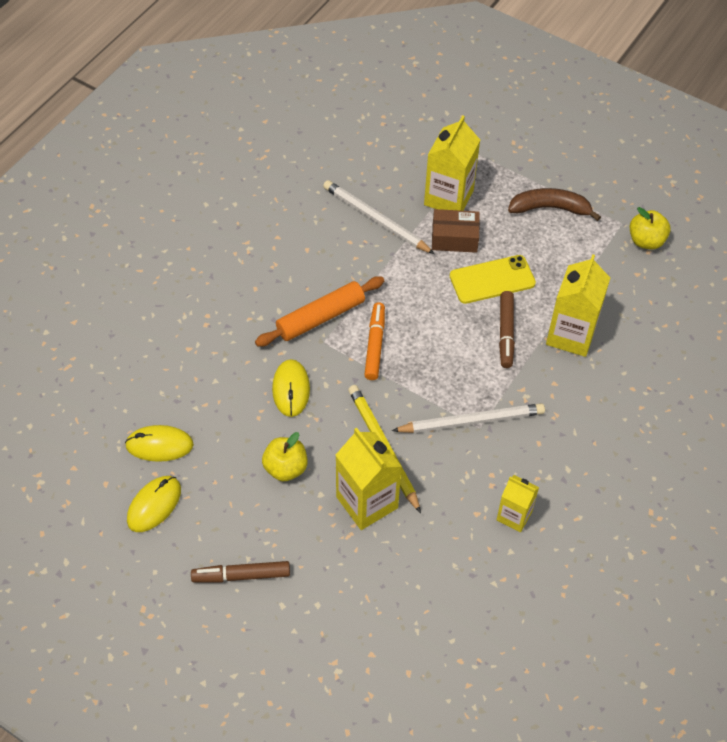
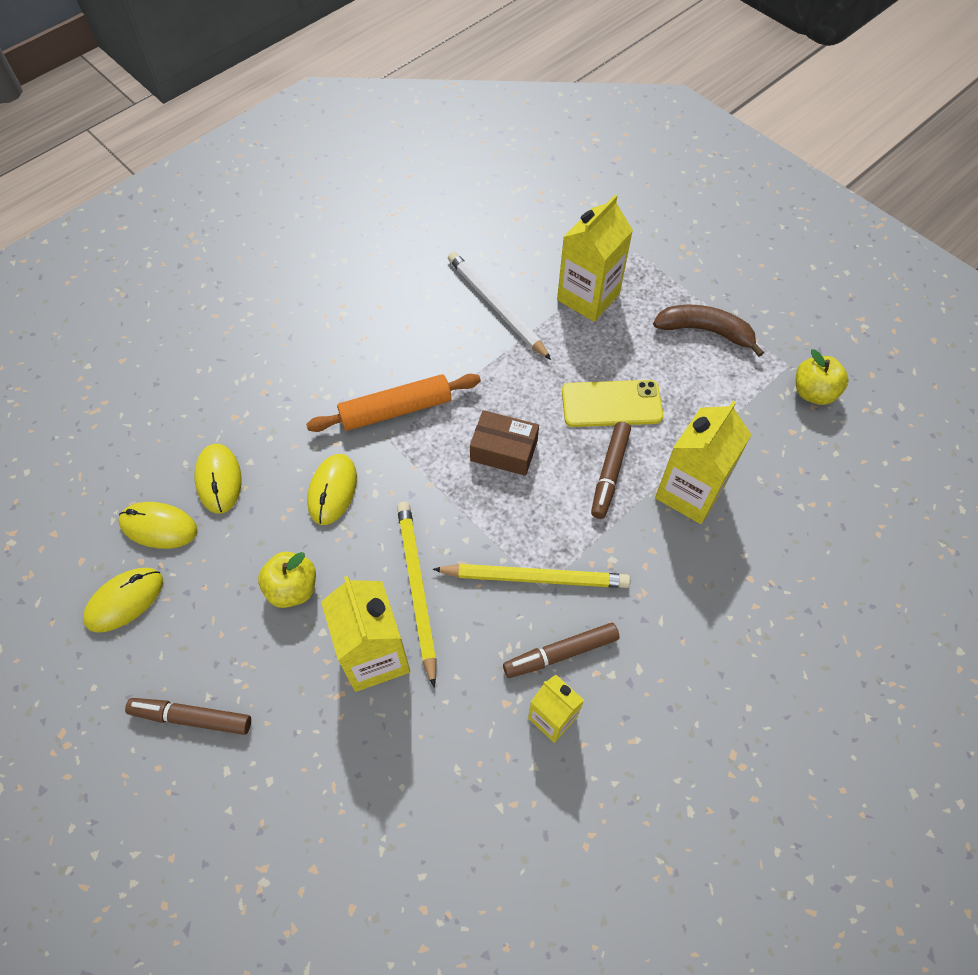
camera: 15 degrees right, 5 degrees up
(195, 399) = (219, 479): none -> yellow mouse
(375, 345) = (448, 456): orange marker -> none
(454, 238) = (581, 345): brown box -> brown box (504, 450)
(471, 421) = (535, 577): white pencil -> yellow pencil
(507, 470) = (561, 653): none -> brown marker

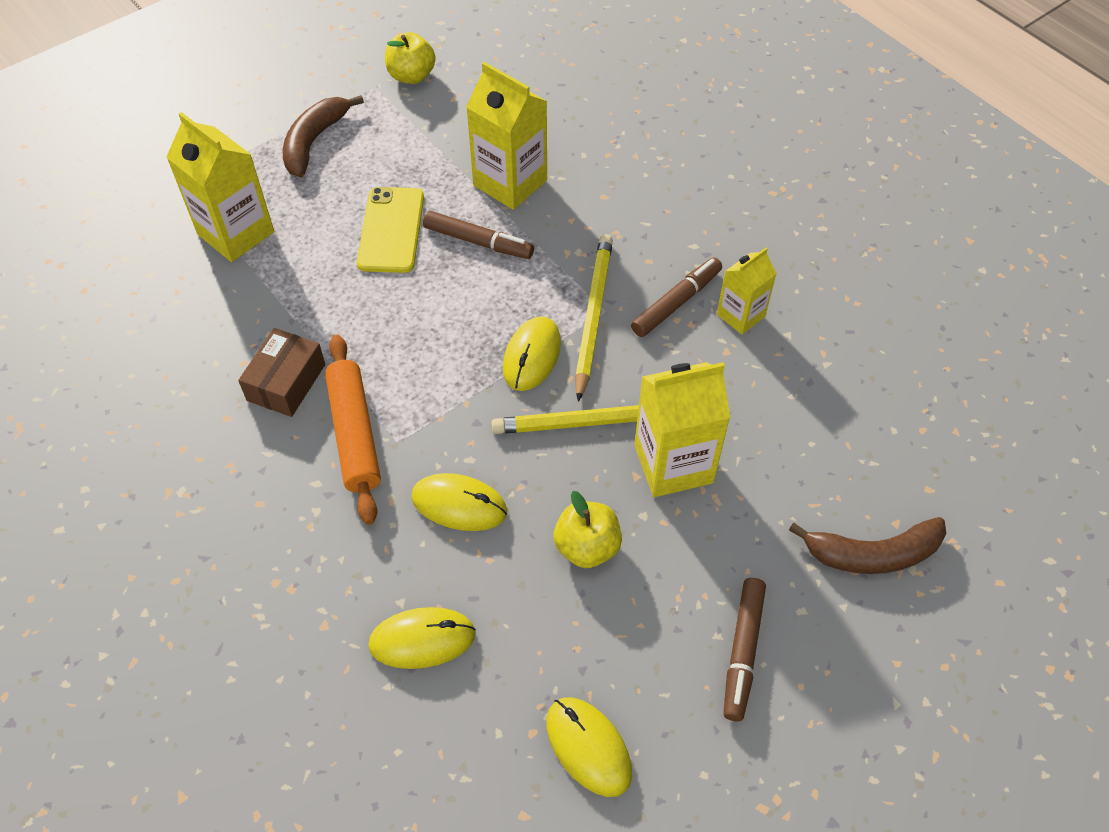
camera: 85 degrees left, 5 degrees down
(159, 527) = (484, 713): yellow mouse -> yellow mouse (532, 356)
(280, 842) = (872, 554): none -> brown banana
(496, 307) = (223, 322): white pencil -> none
(504, 450) = (433, 330): brown box -> brown box (286, 382)
(561, 653) = (676, 302): brown marker -> brown marker turned 120 degrees counterclockwise

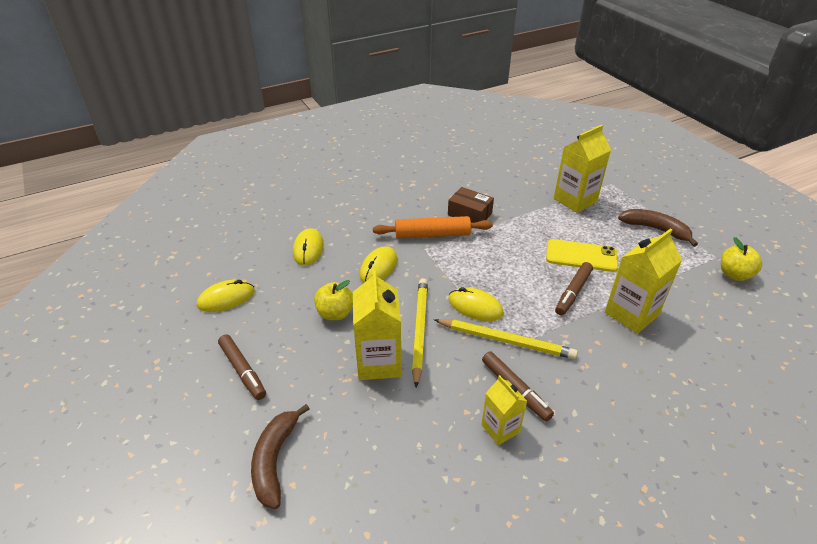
camera: 100 degrees right, 15 degrees down
(742, 652) = (243, 371): brown marker -> brown marker turned 150 degrees counterclockwise

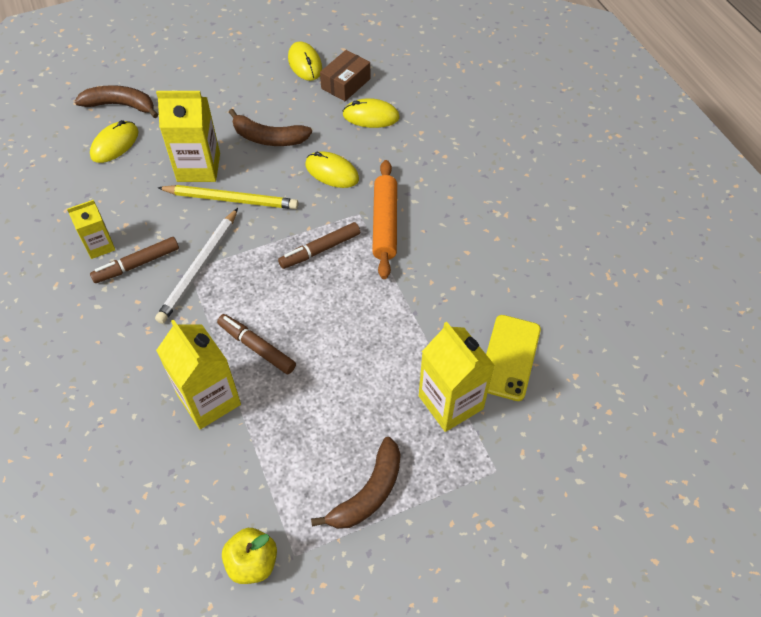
camera: 95 degrees right, 15 degrees up
(243, 371) = (213, 81): brown marker -> brown marker (320, 250)
(335, 313) = (268, 138): yellow apple -> brown banana
(469, 214) = (424, 267): brown box -> brown box (345, 83)
(475, 307) = (253, 249): yellow mouse -> yellow mouse (115, 144)
(506, 340) = (199, 268): yellow pencil -> white pencil
(581, 256) = (322, 375): yellow phone -> yellow phone (509, 357)

